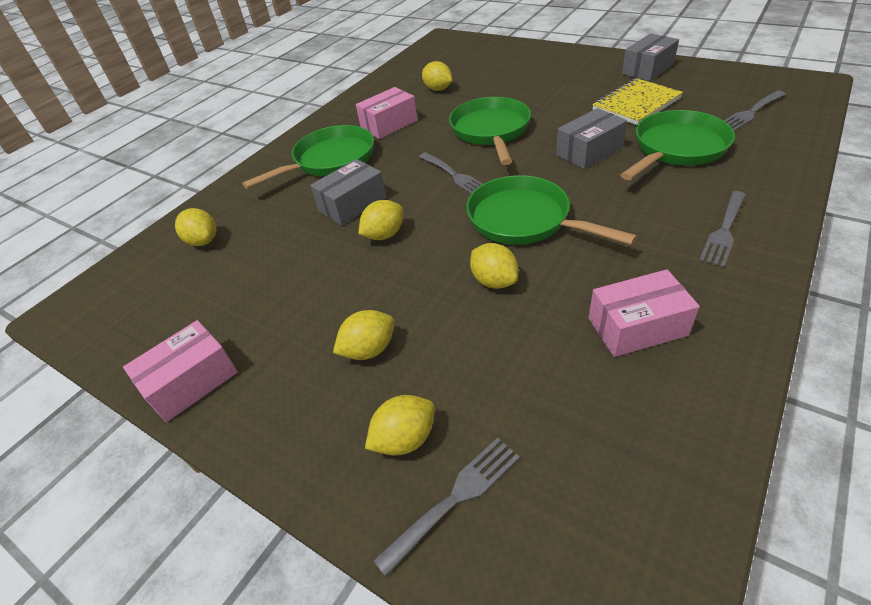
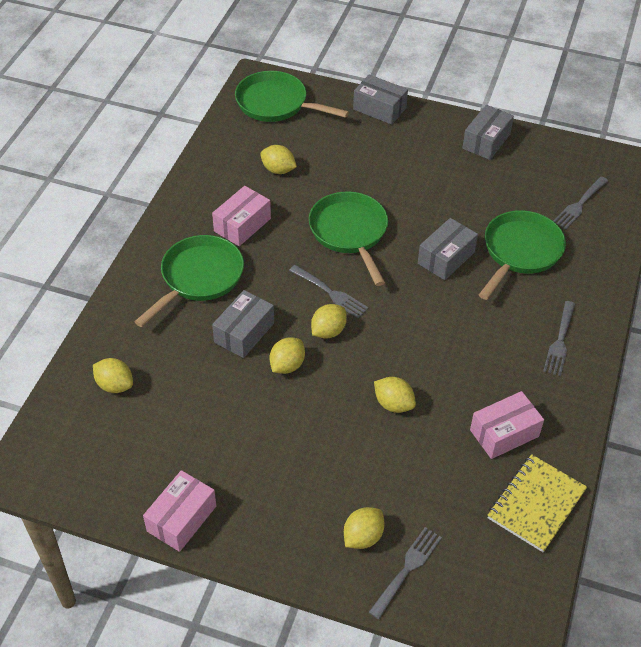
camera: 20 degrees left, 5 degrees up
(369, 349) = (313, 474): yellow lemon -> yellow lemon (328, 331)
(524, 220) = (404, 340): green pan -> green pan (276, 104)
(545, 51) = (379, 108): none -> grey box
(636, 104) = (480, 193): yellow notebook -> yellow notebook (536, 504)

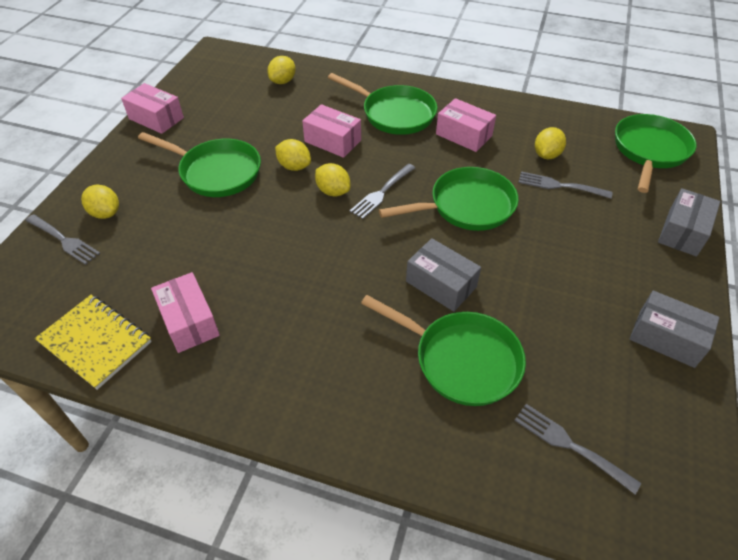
camera: 90 degrees right, 0 degrees up
(244, 332) = (332, 141): grey box -> pink box
(294, 437) = (216, 172): none -> green pan
(393, 404) = (241, 235): yellow lemon -> none
(560, 341) = (312, 389): grey fork -> grey fork (560, 186)

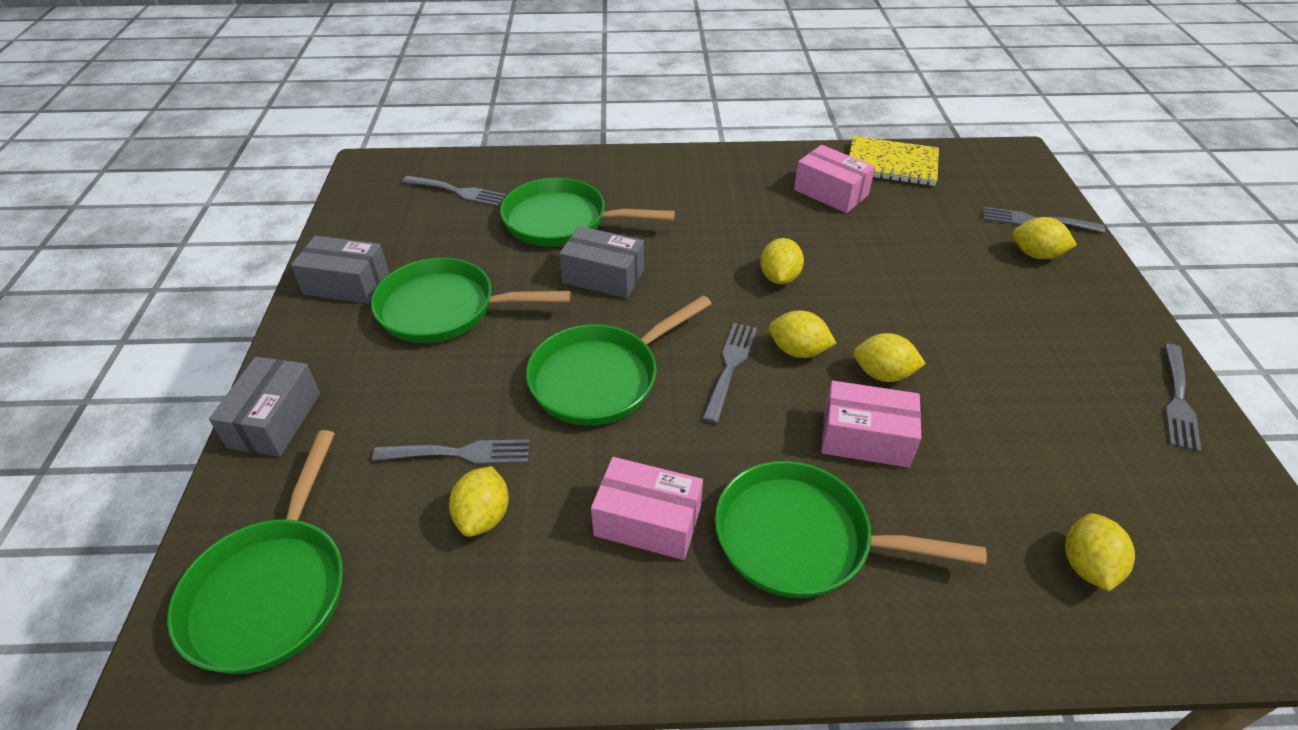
camera: 160 degrees right, 5 degrees down
(156, 118) = (1178, 400): pink box -> grey fork
(216, 172) = (977, 336): green pan -> green pan (445, 309)
(305, 245) = (779, 278): none -> yellow lemon

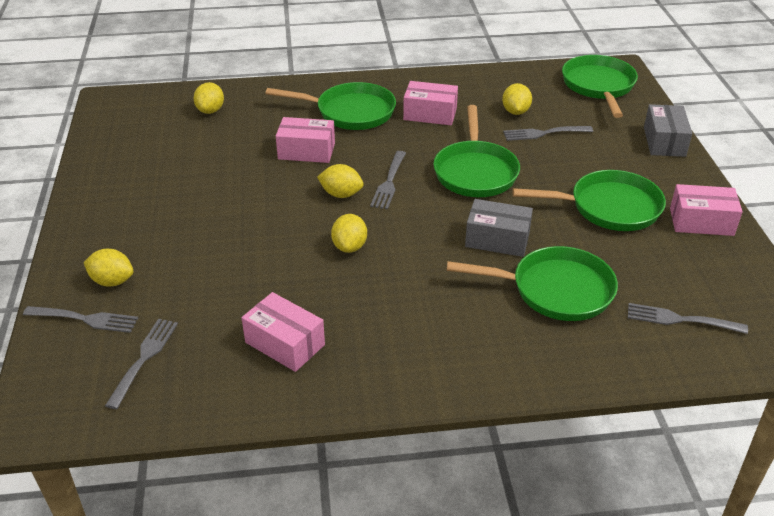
camera: 175 degrees right, 5 degrees down
(346, 284) = (701, 222): grey box -> pink box
(601, 378) = (475, 172): green pan -> green pan turned 135 degrees clockwise
(883, 374) = (285, 184): yellow lemon -> none
(891, 164) = (201, 392): yellow notebook -> none
(1178, 400) = (94, 179): grey fork -> grey fork (144, 358)

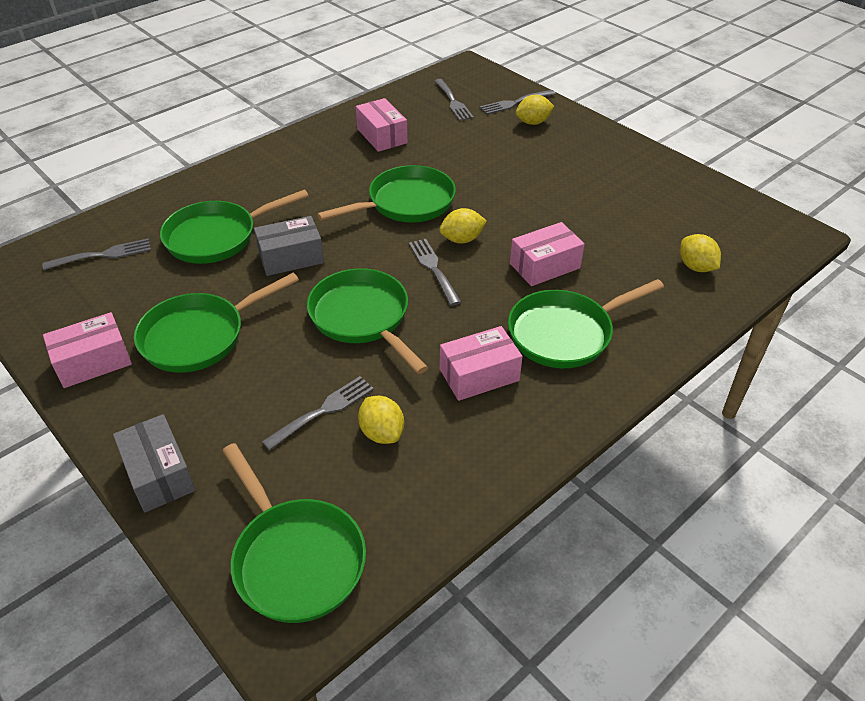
camera: 145 degrees right, 5 degrees up
(285, 343) = (382, 136): pink box -> pink box turned 60 degrees clockwise
(349, 246) = (406, 203): yellow lemon -> green pan

